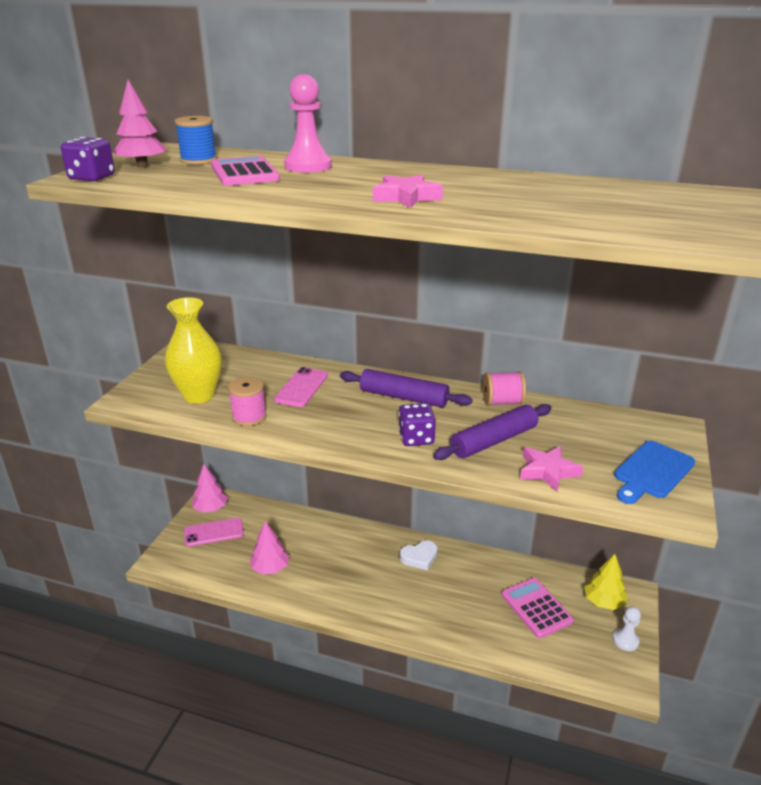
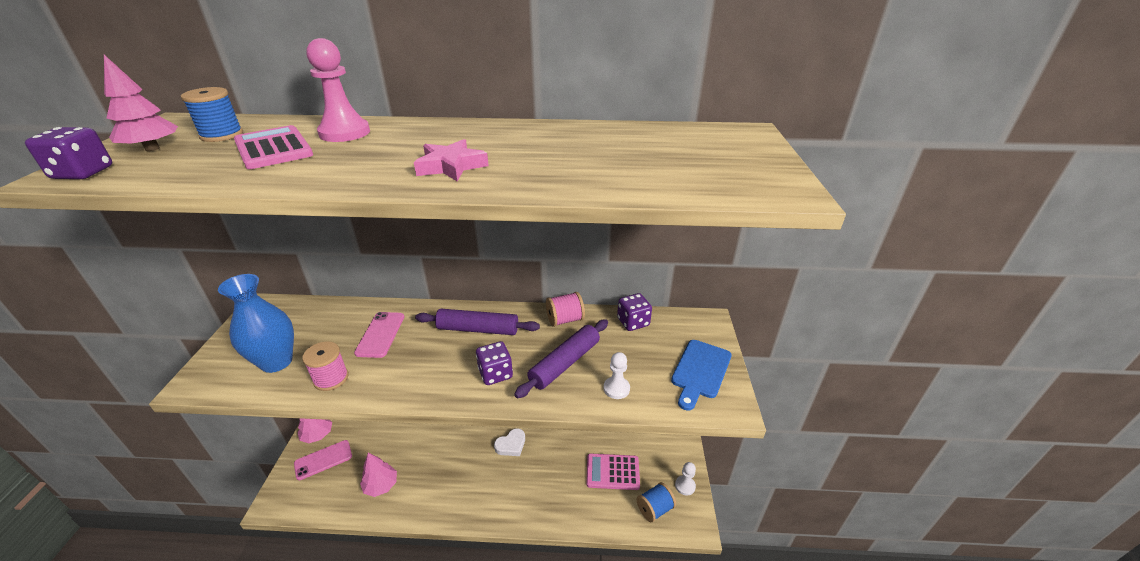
camera: 15 degrees left, 5 degrees up
(199, 395) = (276, 362): yellow vase -> blue vase
(536, 608) = (612, 472): pink calculator -> pink calculator turned 45 degrees counterclockwise
(548, 471) = (616, 388): pink star -> white pawn
(581, 655) = (654, 509): none -> blue spool
(582, 415) = (633, 322): none -> purple dice
(603, 601) = (662, 453): yellow tree -> none

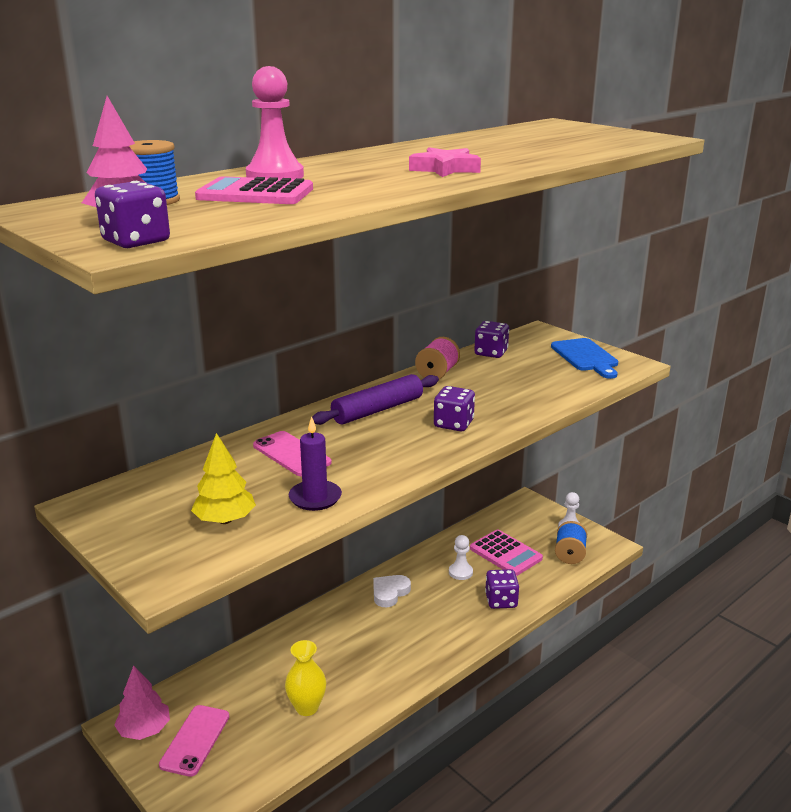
camera: 45 degrees left, 10 degrees down
(276, 362) = (225, 520): blue vase -> yellow tree
(331, 378) = (315, 498): pink spool -> purple candle
(381, 485) = (307, 707): pink tree -> yellow vase
(511, 445) = (389, 593): white heart -> white heart turned 150 degrees counterclockwise
(561, 506) = (501, 601): none -> purple dice
(564, 363) = (491, 394): purple rolling pin -> none
(612, 472) = (505, 553): pink calculator -> pink calculator turned 90 degrees counterclockwise
(616, 388) = (554, 389): white pawn -> white pawn (460, 572)

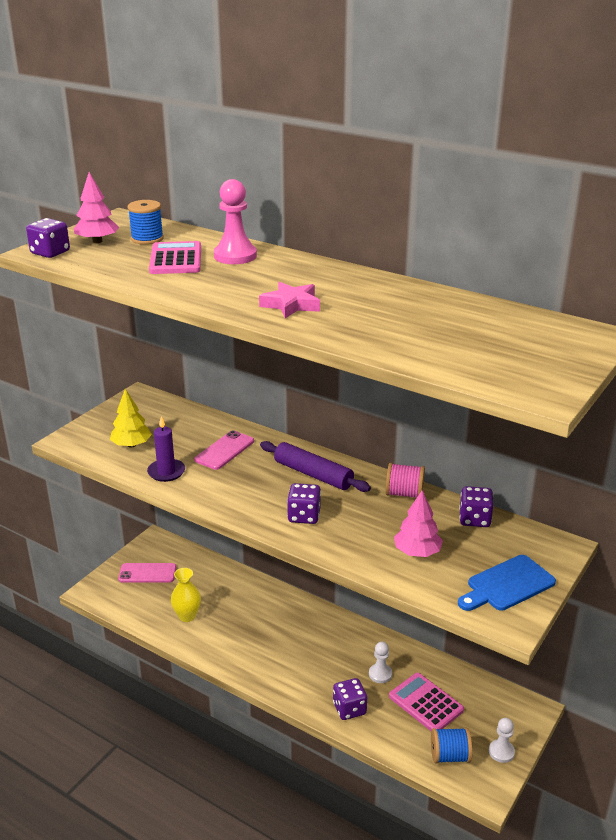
camera: 75 degrees right, 5 degrees up
(144, 730) = (152, 549): pink tree -> pink tree (417, 552)
(389, 593) = (331, 633): white heart -> none
(505, 553) = (426, 703): pink calculator -> pink calculator turned 105 degrees clockwise

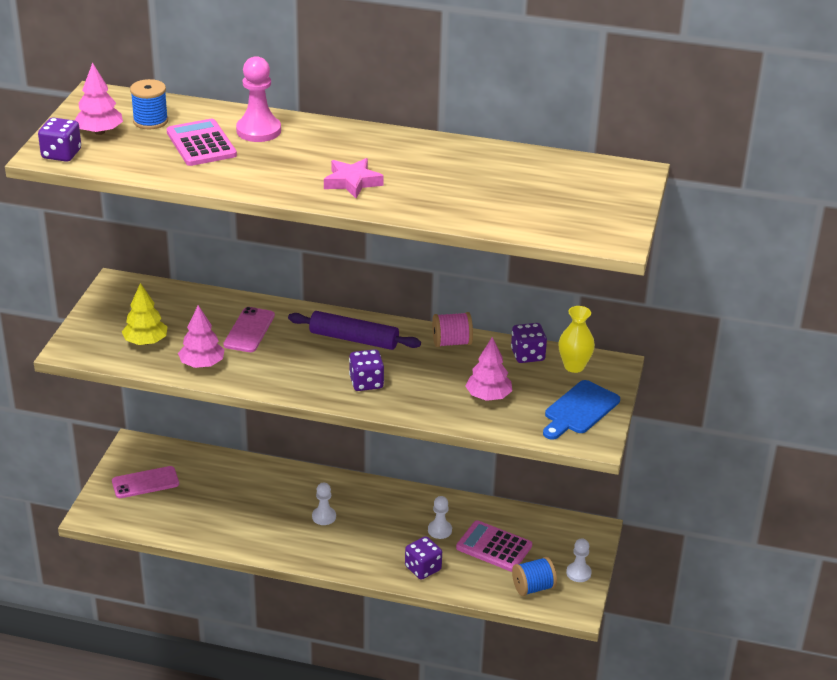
camera: 20 degrees left, 5 degrees up
(166, 472) = (202, 364): purple candle -> pink tree
(187, 616) = (214, 517): yellow vase -> yellow vase (574, 366)
(280, 637) = (324, 517): none -> white pawn

